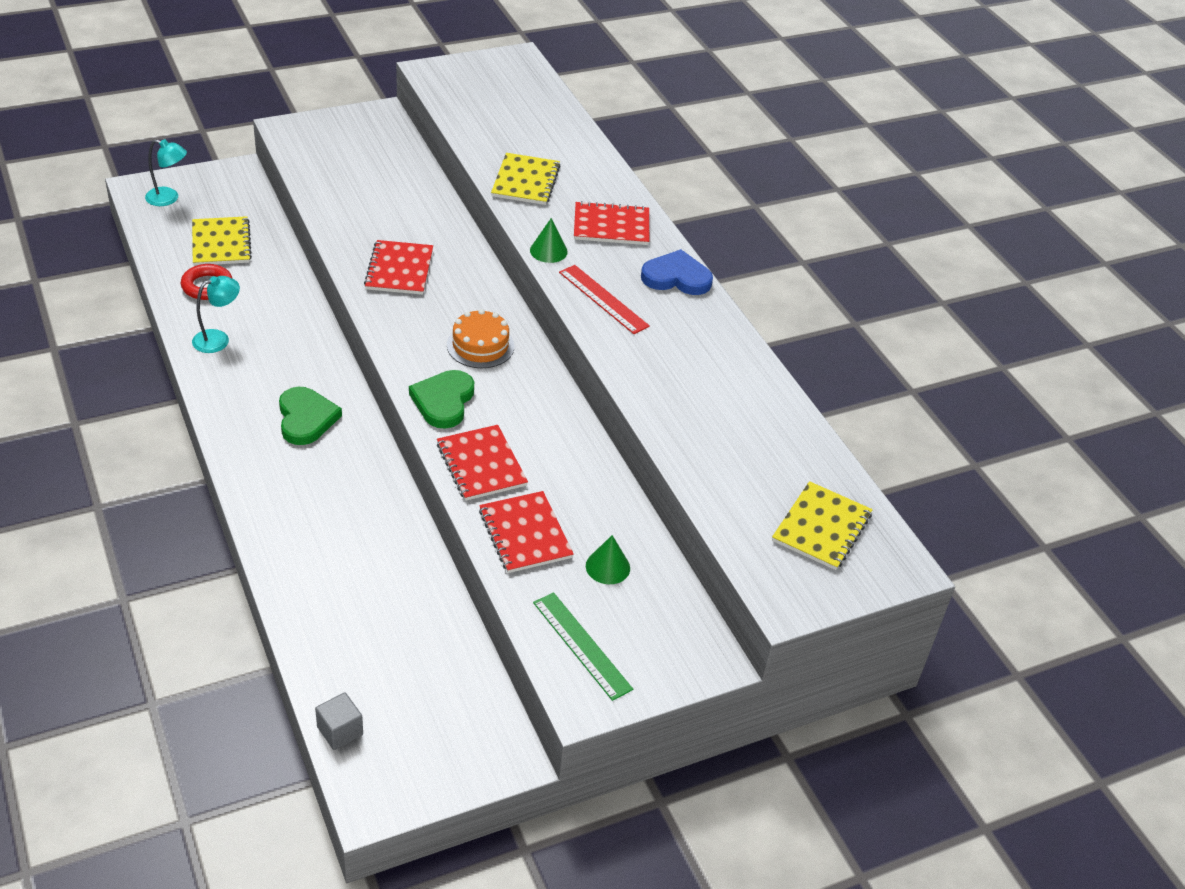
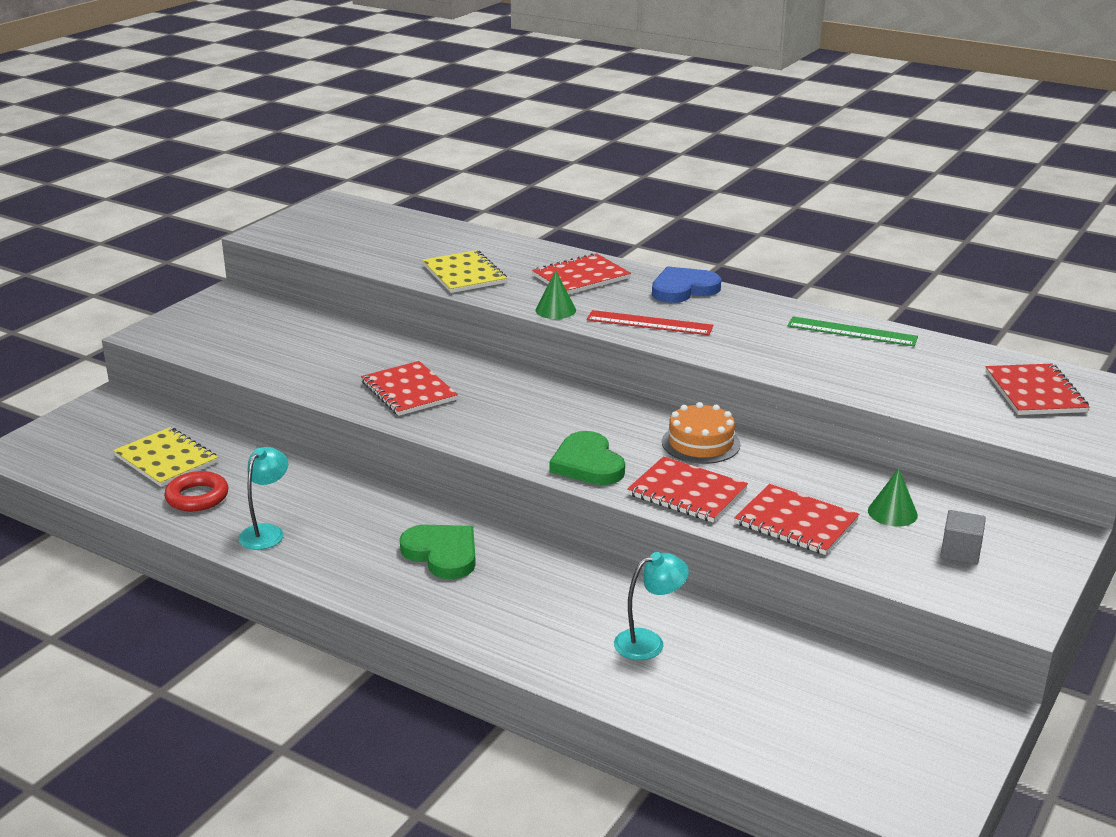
camera: 30 degrees left, 15 degrees down
(169, 198) = (59, 447): turquoise lamp -> turquoise lamp (649, 642)
(340, 731) = (820, 774): grey cube -> grey cube (960, 552)
(480, 345) = (560, 413): orange cake -> orange cake (700, 443)
(582, 645) = (957, 574): green ruler -> green ruler (852, 331)
(822, 528) = (1035, 392): yellow notebook -> red notebook

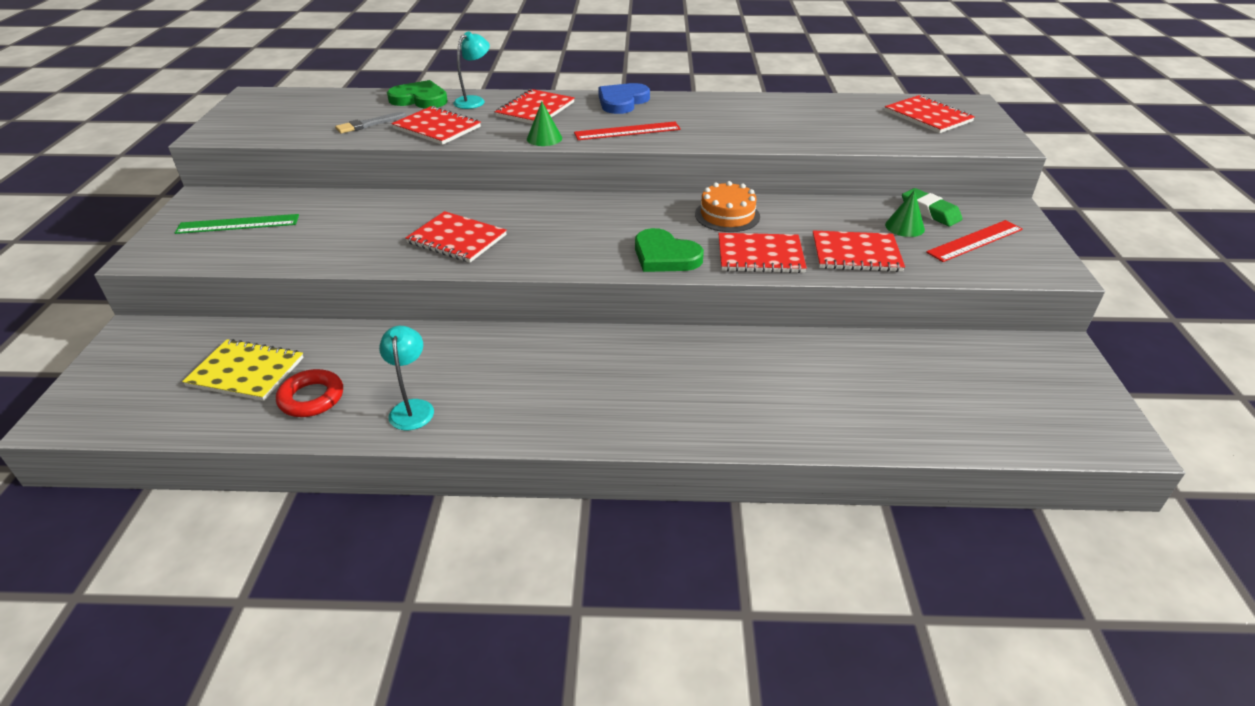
camera: 30 degrees left, 10 degrees up
(405, 256) = (368, 124): none -> grey brush
(442, 554) = (588, 371): green heart -> green heart (420, 99)
(464, 274) = (437, 128): yellow notebook -> red notebook
(649, 642) = (815, 385): turquoise lamp -> turquoise lamp (474, 101)
(852, 331) = (771, 104): green ruler -> green ruler (238, 224)
(947, 506) = (930, 212): none -> green eraser
(960, 552) = (975, 241): grey cube -> red ruler

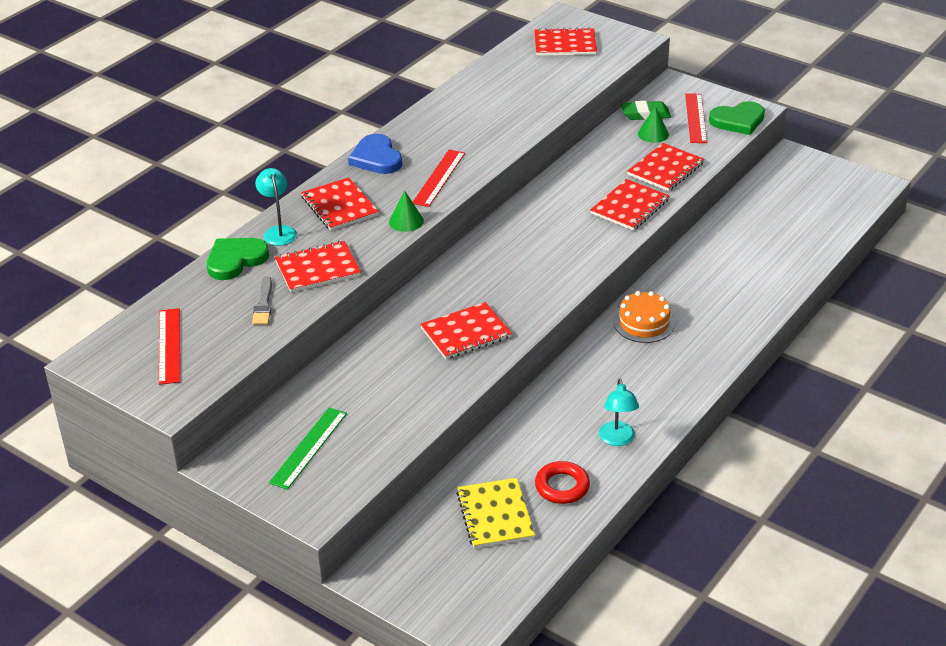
camera: 55 degrees left, 0 degrees up
(246, 372) = (495, 515): yellow notebook -> yellow notebook turned 60 degrees counterclockwise
(287, 112) = (169, 346): none -> red ruler
(412, 408) = (617, 439): turquoise lamp -> turquoise lamp turned 120 degrees counterclockwise
(665, 256) = (590, 246): green heart -> green heart (738, 121)
(727, 215) = (562, 196): orange cake -> orange cake (644, 323)

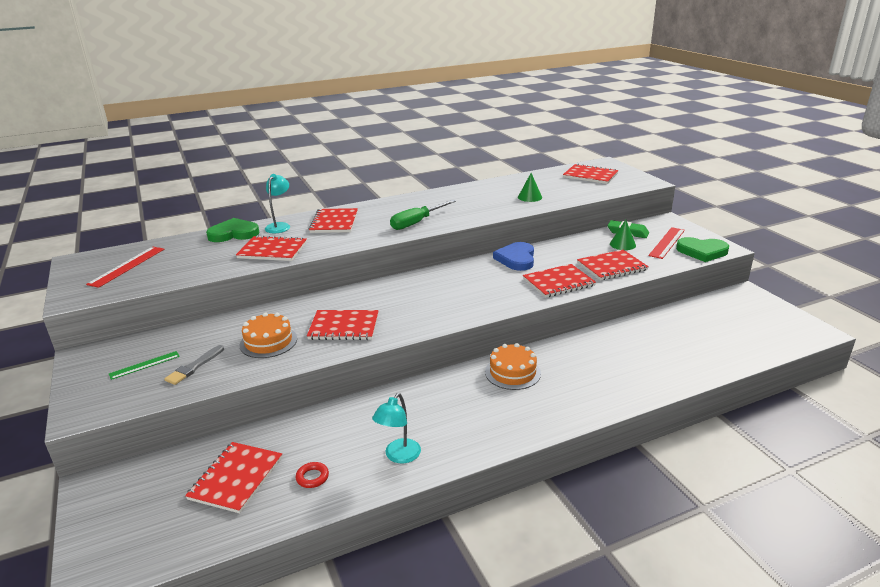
camera: 30 degrees right, 10 degrees down
(263, 304) = (212, 260): grey brush -> grey brush (194, 367)
(308, 447) = (144, 365): green ruler -> green ruler, size x0.64
(376, 158) = (391, 204): blue heart -> blue heart (516, 259)
(406, 221) = (363, 240): green cone -> green cone (530, 197)
(407, 377) = (268, 342): none -> orange cake
(439, 178) = (417, 222): red ruler -> green screwdriver
(495, 515) = (236, 478): yellow notebook -> red notebook
(562, 486) = (312, 477): red ring -> red ring, size x0.60

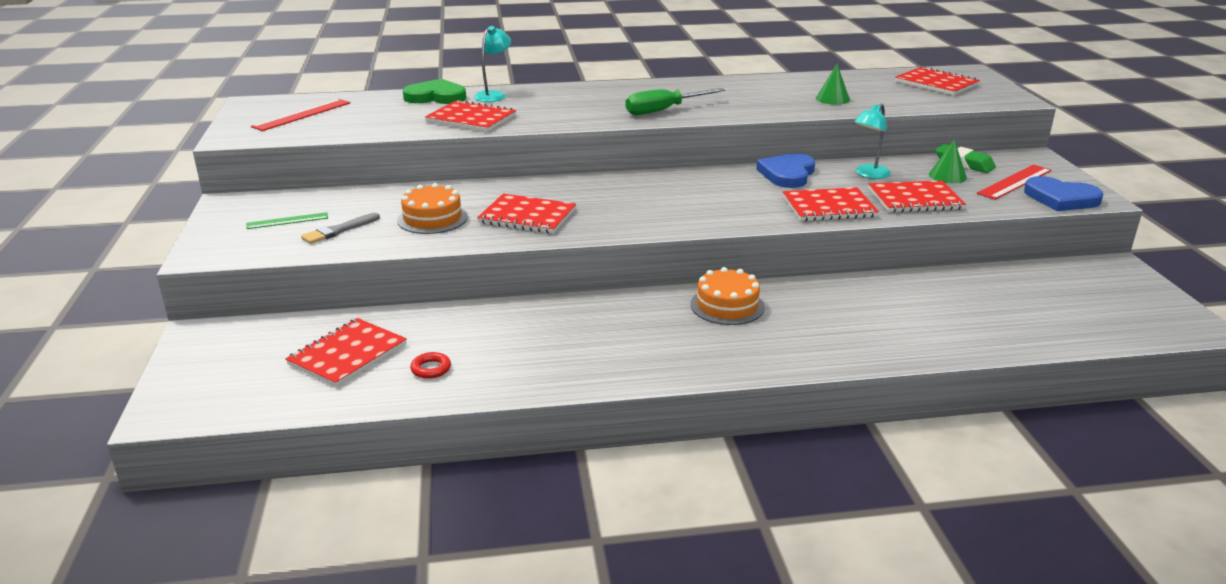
camera: 15 degrees right, 0 degrees up
(334, 222) = (561, 98): red notebook -> none
(399, 456) = (540, 366): turquoise lamp -> turquoise lamp (868, 174)
(702, 251) = (1061, 198): green heart -> blue heart

